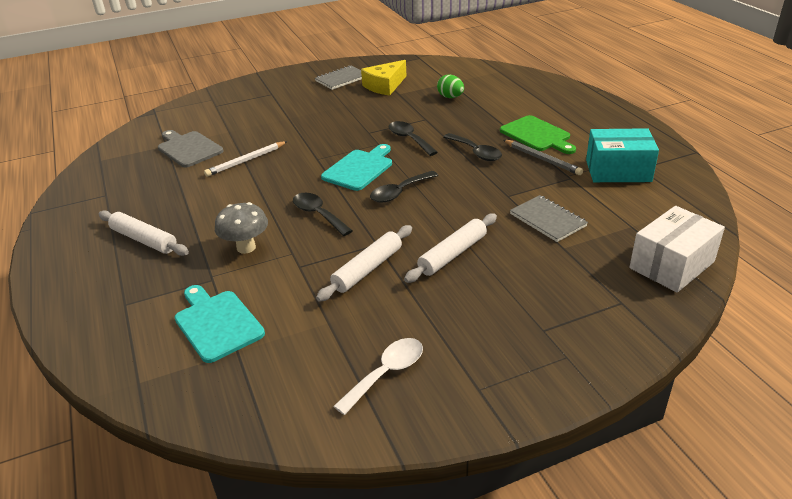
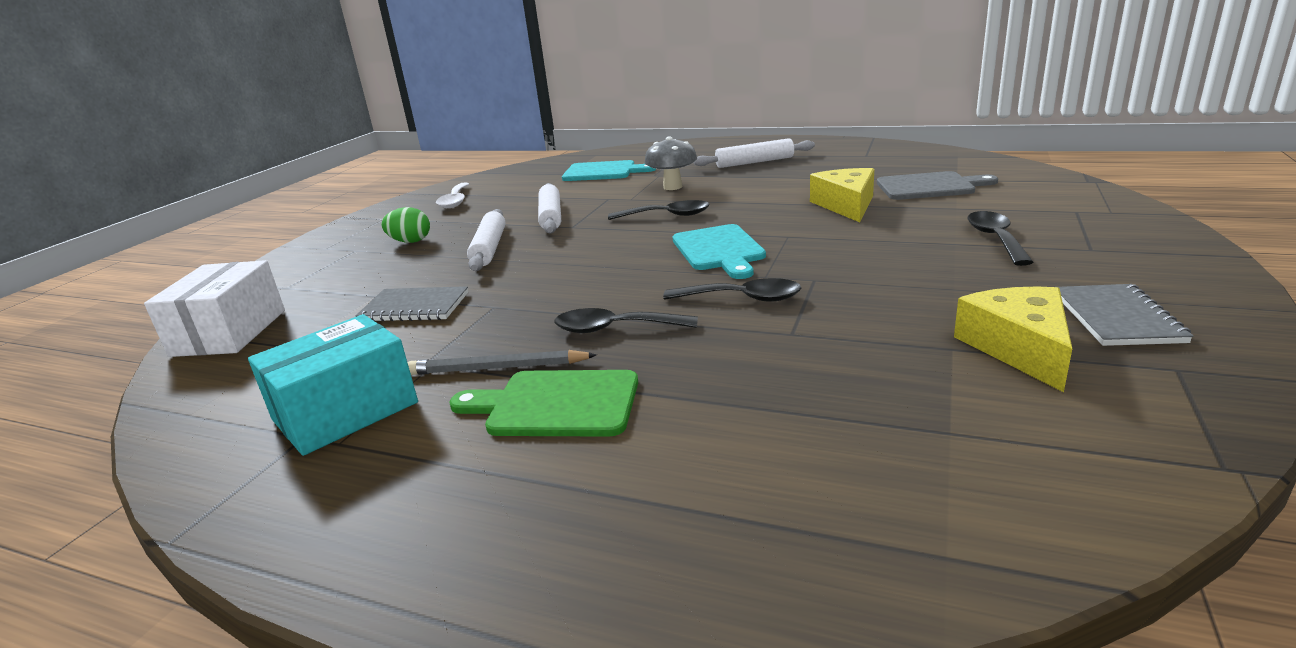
camera: 135 degrees right, 10 degrees down
(246, 161) = (846, 205): white pencil -> yellow cheese
(399, 192) = (627, 256): black spoon -> black spoon (995, 239)
(450, 97) = (854, 394): green egg -> green egg (410, 241)

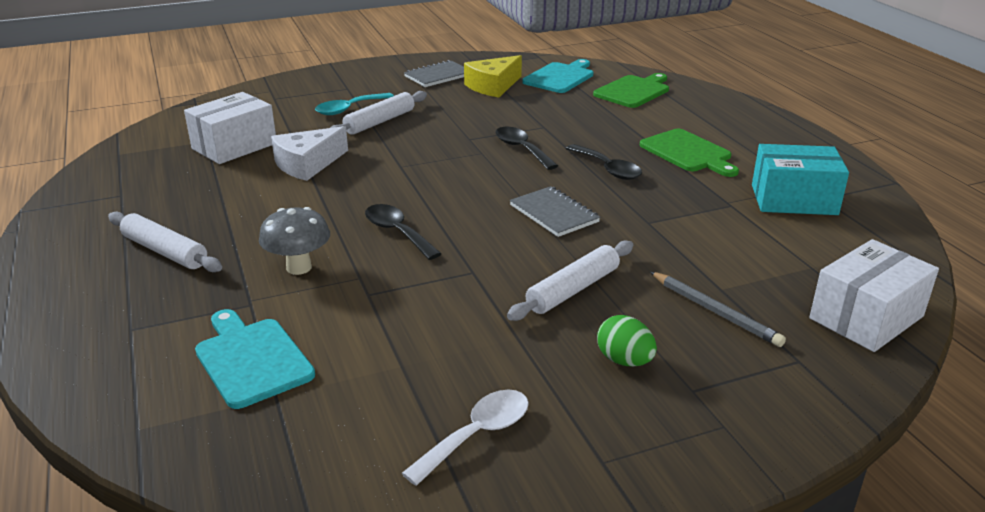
camera: 135 degrees left, 5 degrees up
(414, 307) = (700, 254): grey notebook -> grey notebook (554, 213)
(497, 368) = (694, 181): grey pencil -> grey pencil (715, 311)
(550, 216) = (459, 302): white rolling pin -> white rolling pin (380, 122)
(719, 250) = (454, 180): turquoise cutting board -> turquoise cutting board (560, 77)
(846, 205) = (308, 164): yellow cheese -> white cheese
(855, 489) = (633, 91): none -> green cutting board
(929, 186) = (234, 146): grey cutting board -> white box
(995, 239) = (349, 109): black spoon -> turquoise spoon

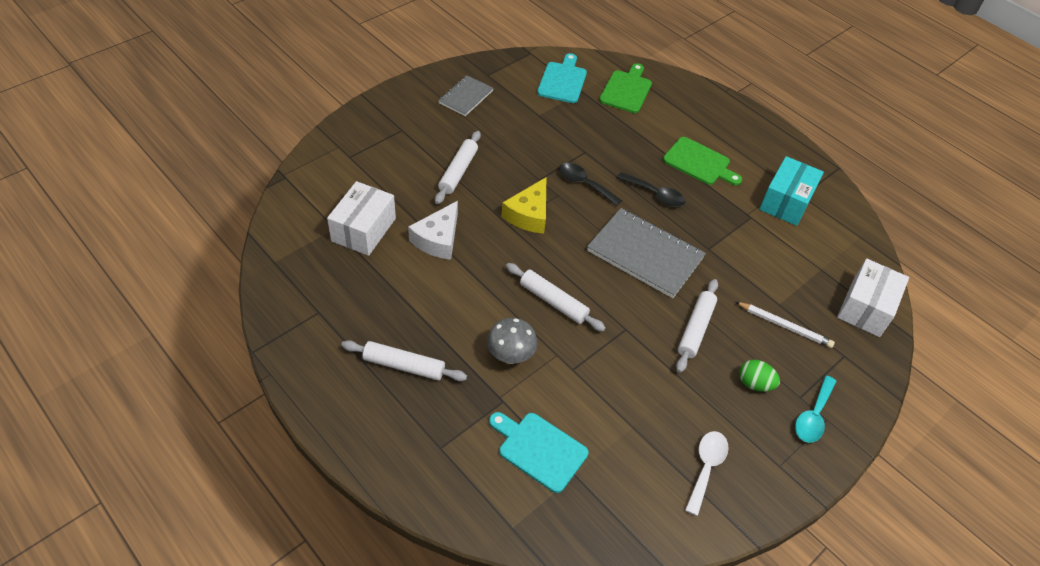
camera: 25 degrees left, 20 degrees up
(349, 109) = (423, 159): turquoise spoon -> turquoise spoon (813, 416)
(397, 232) = (553, 301): black spoon -> white rolling pin
(493, 86) = (518, 103): yellow cheese -> yellow cheese (529, 214)
(554, 213) = (645, 254): grey notebook -> grey notebook, size x1.74
(715, 311) = (784, 326): grey pencil -> white pencil
(794, 200) = (786, 202): turquoise box -> turquoise box turned 45 degrees counterclockwise

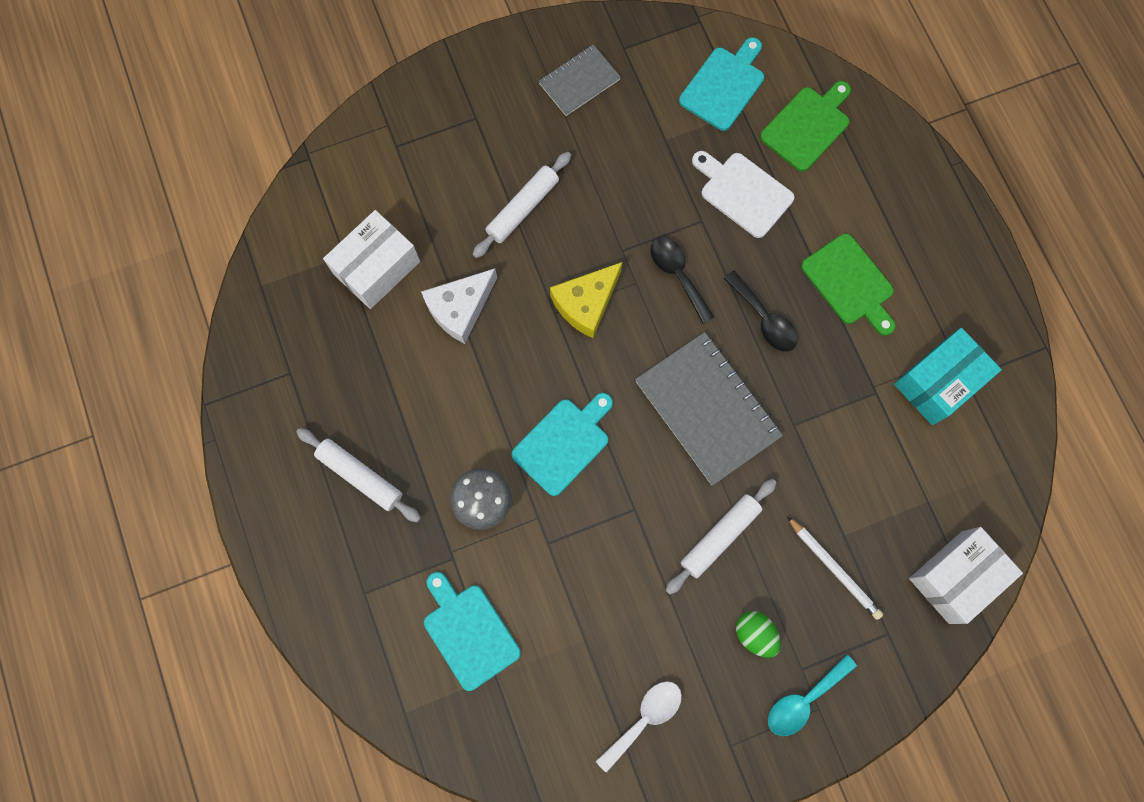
camera: 25 degrees right, 25 degrees up
(553, 301) = (563, 443): white rolling pin -> turquoise cutting board
(604, 131) = (743, 193): none -> white cutting board

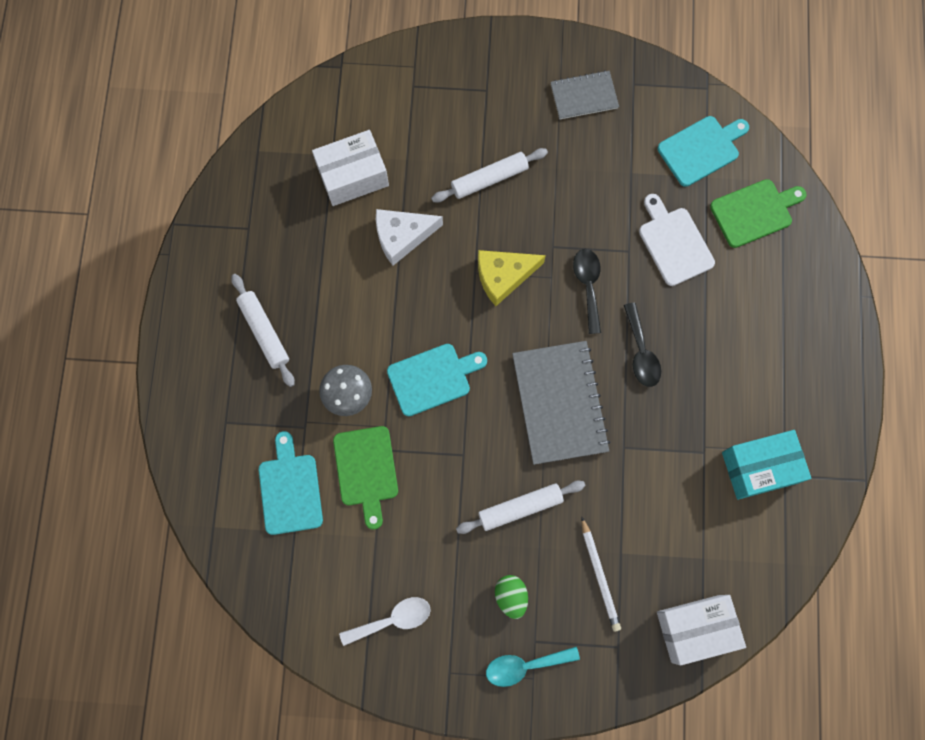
camera: 25 degrees right, 0 degrees up
(850, 283) = (726, 354): green cutting board -> green cutting board (366, 470)

